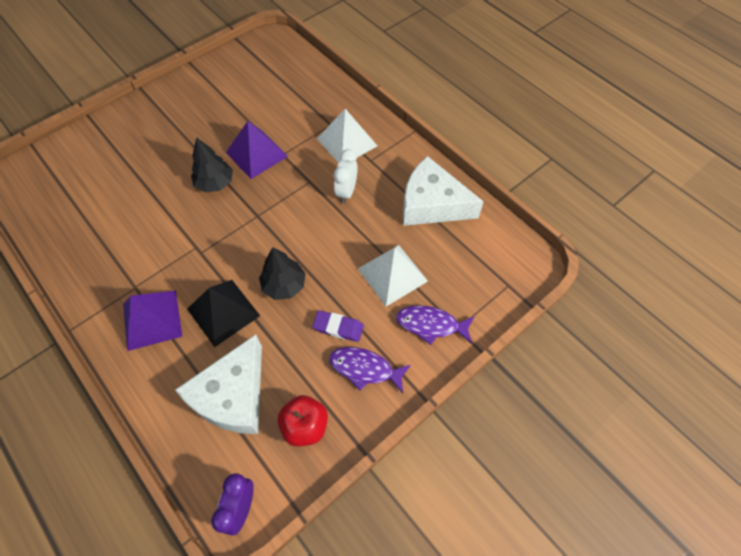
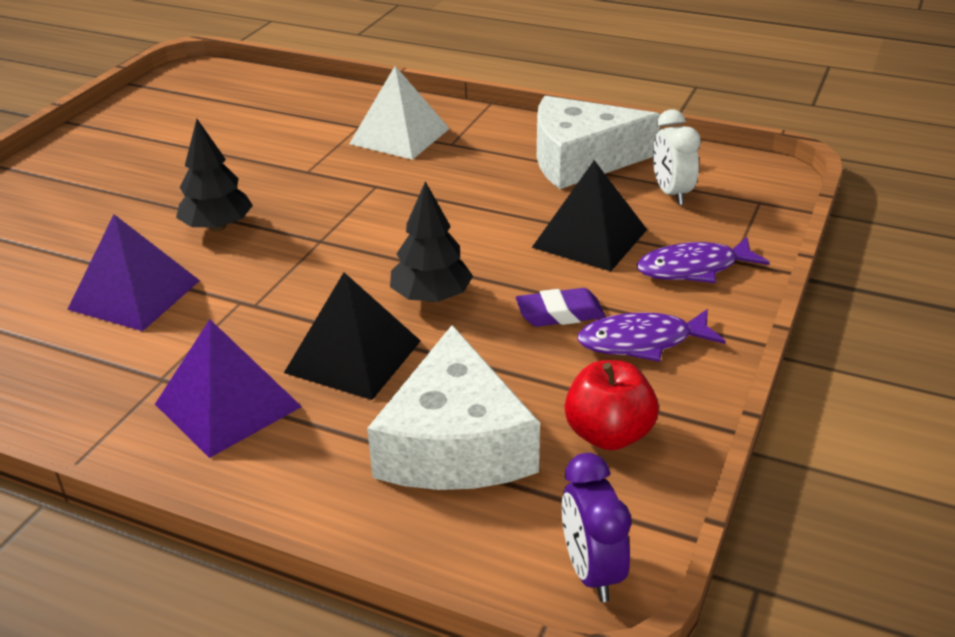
camera: 25 degrees left, 25 degrees down
(256, 154) = (264, 181): purple pyramid -> purple pyramid (134, 294)
(346, 192) = (443, 180): white clock -> white clock (671, 193)
(392, 274) = (589, 238): white pyramid -> black pyramid

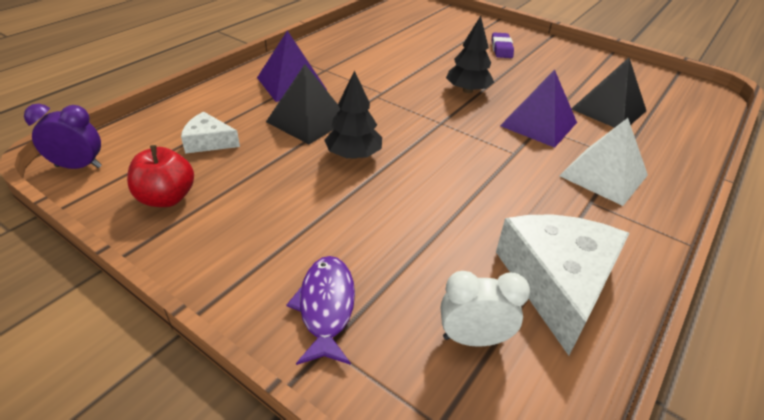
camera: 100 degrees right, 5 degrees up
(134, 294) = (402, 65): purple pyramid -> purple pyramid (538, 124)
(455, 444) = (208, 142): white cheese -> white cheese, size x0.51
(560, 314) = (303, 207): purple eraser -> purple eraser (501, 49)
(589, 238) = (402, 250): black pyramid -> black pyramid (608, 109)
(642, 342) = (245, 240): purple fish -> none

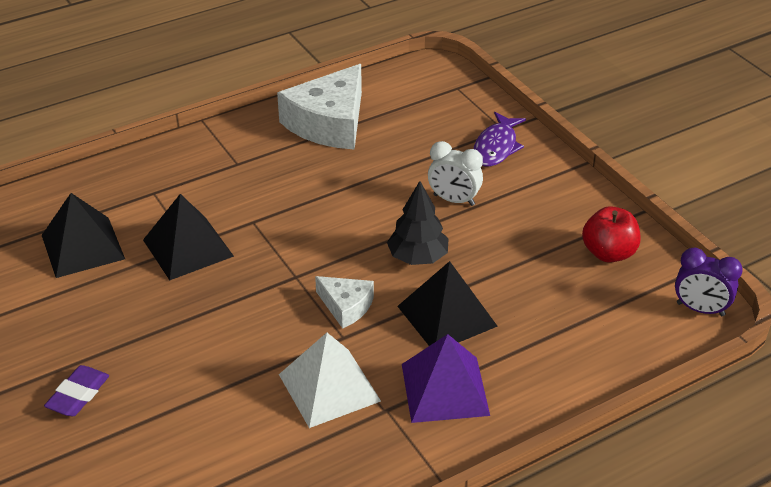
camera: 155 degrees left, 0 degrees up
(208, 142) = (567, 311): white cheese -> white cheese (346, 306)
(467, 90) = (218, 318): black tree -> none
(473, 338) = (411, 112): white clock -> white clock (454, 200)
(538, 124) = (188, 248): purple pyramid -> black pyramid
(603, 175) = (195, 180): white pyramid -> white pyramid (329, 387)

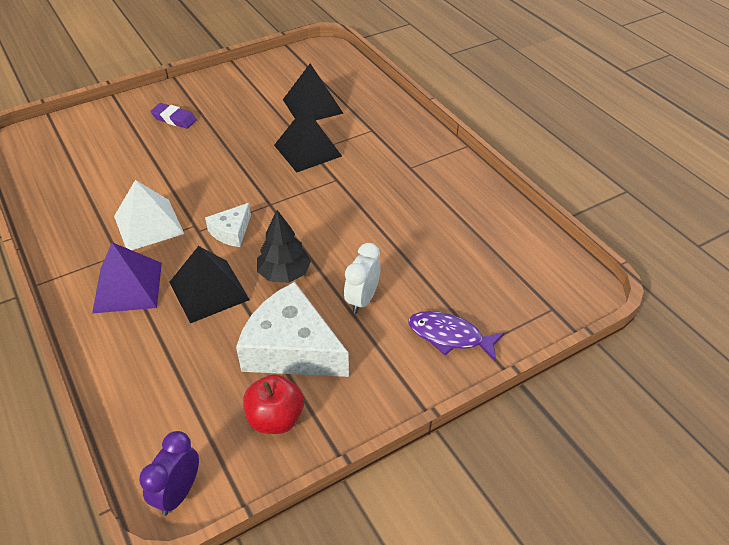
camera: 90 degrees right, 5 degrees up
(329, 123) = (473, 217): white cheese -> white cheese (291, 348)

